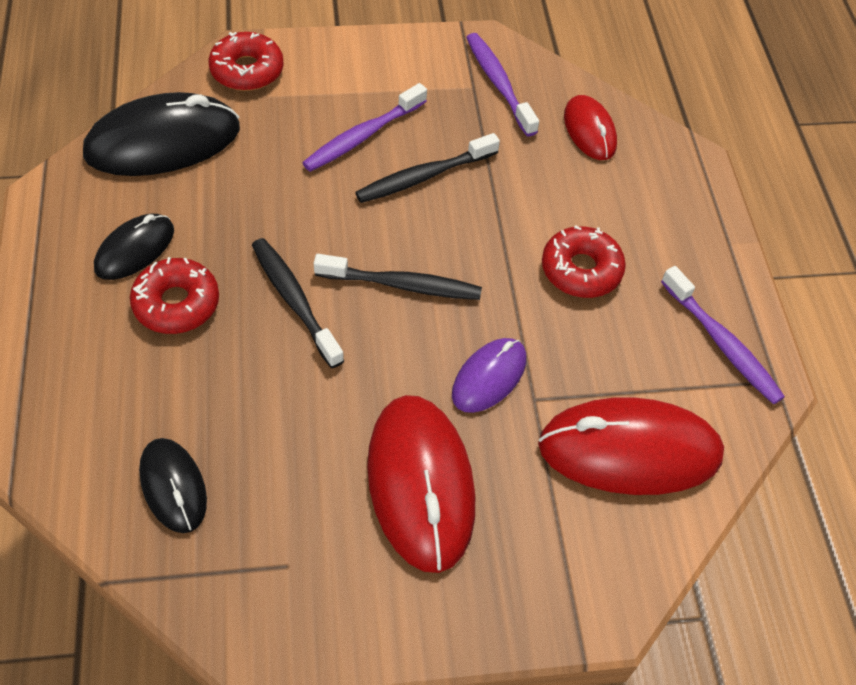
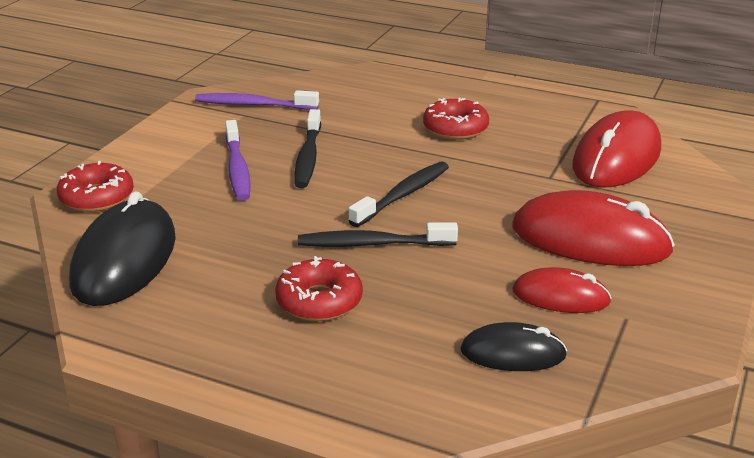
camera: 55 degrees left, 25 degrees down
(135, 249) = (234, 307): black mouse -> none
(489, 377) = (517, 187): purple mouse -> none
(589, 130) = (337, 89): red mouse -> red mouse (560, 297)
(722, 343) = (557, 105): purple toothbrush -> none

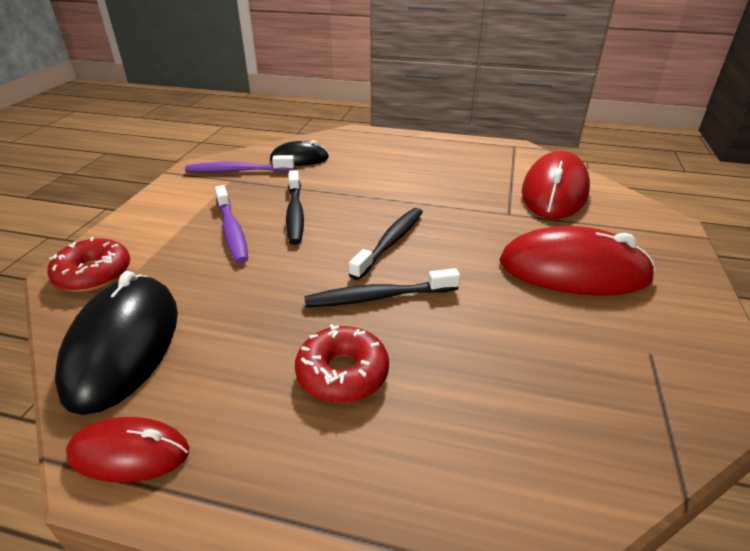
camera: 10 degrees left, 5 degrees up
(455, 128) = (414, 177): red donut -> none
(513, 353) = (566, 416): black mouse -> black mouse (299, 159)
(560, 297) = (579, 336): red mouse -> red mouse (129, 453)

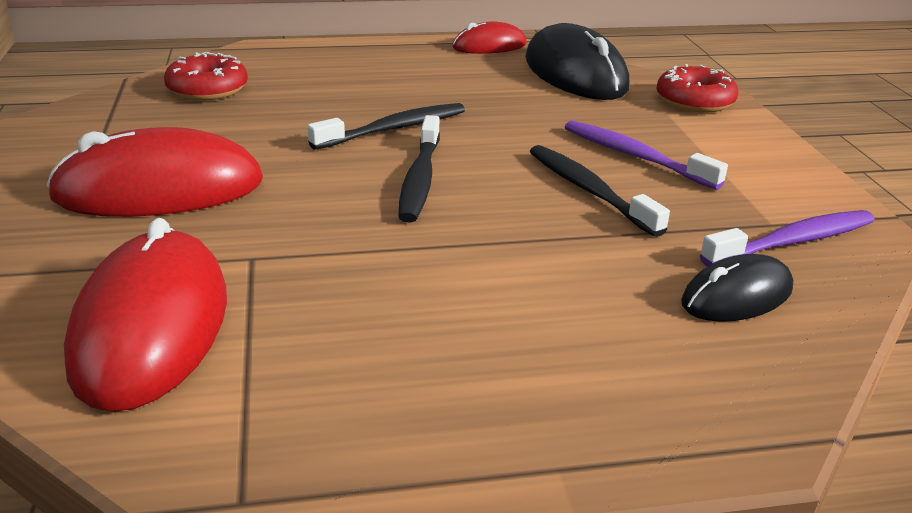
camera: 155 degrees right, 5 degrees down
(342, 373) = (387, 86): red donut -> red donut (207, 89)

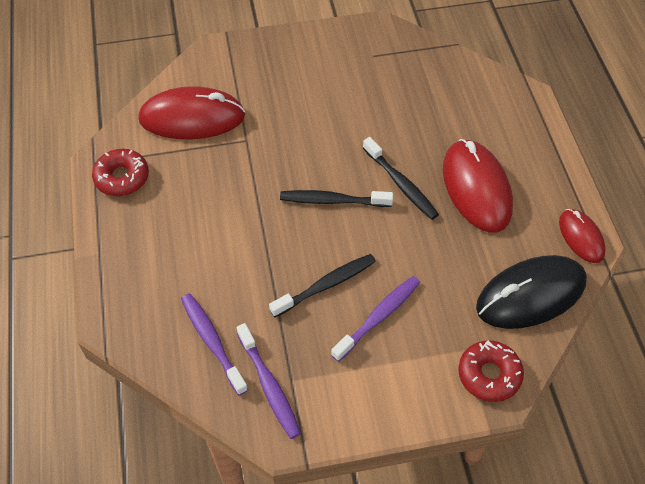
camera: 90 degrees right, 25 degrees up
(159, 189) = (310, 93): red mouse -> red mouse (476, 188)
(207, 89) = (446, 85): red donut -> red donut (122, 178)
(737, 296) = (212, 341): black mouse -> purple toothbrush

